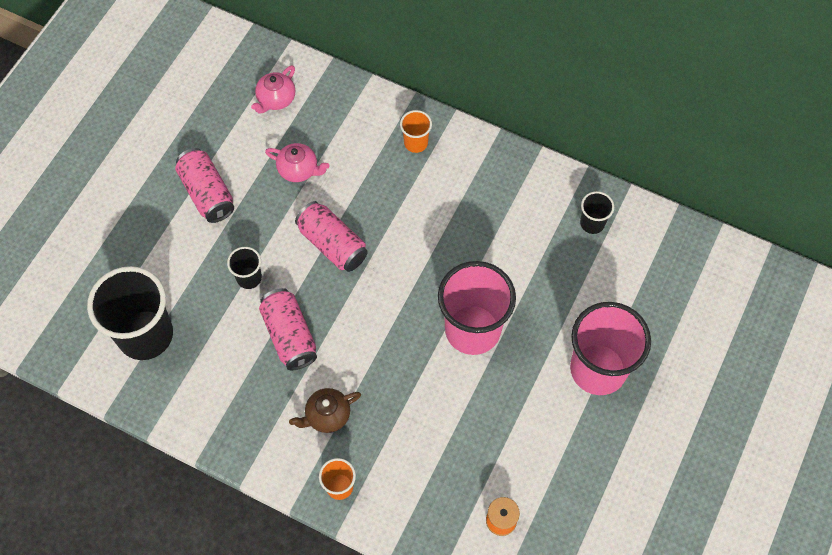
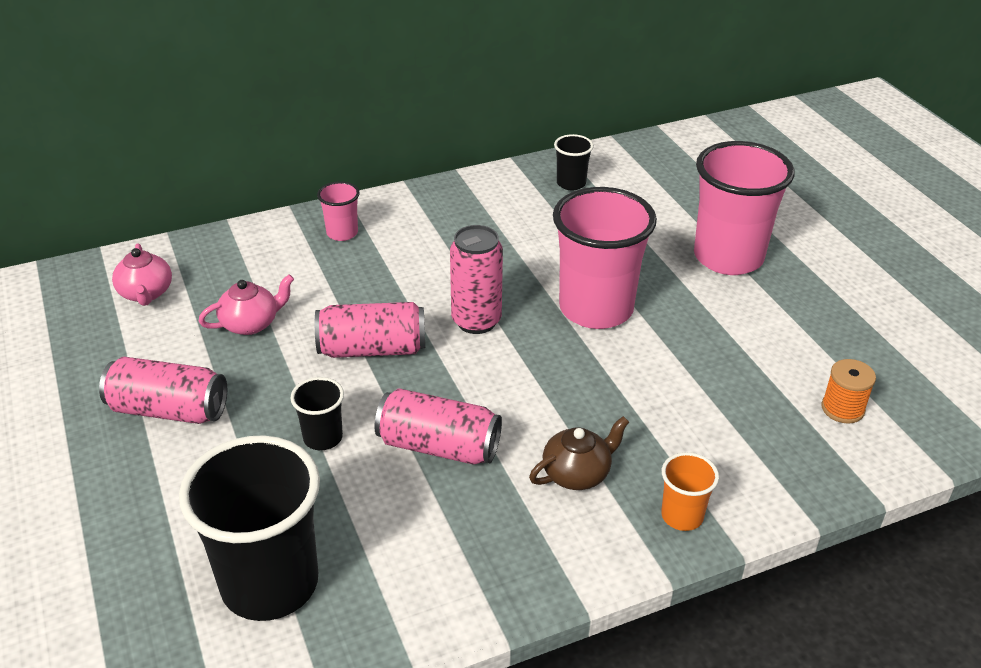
camera: 50 degrees left, 25 degrees down
(327, 415) = (577, 473): brown teapot -> brown teapot turned 135 degrees counterclockwise
(403, 276) = (476, 321): none -> pink can
(416, 143) = (342, 233): orange cup -> pink cup

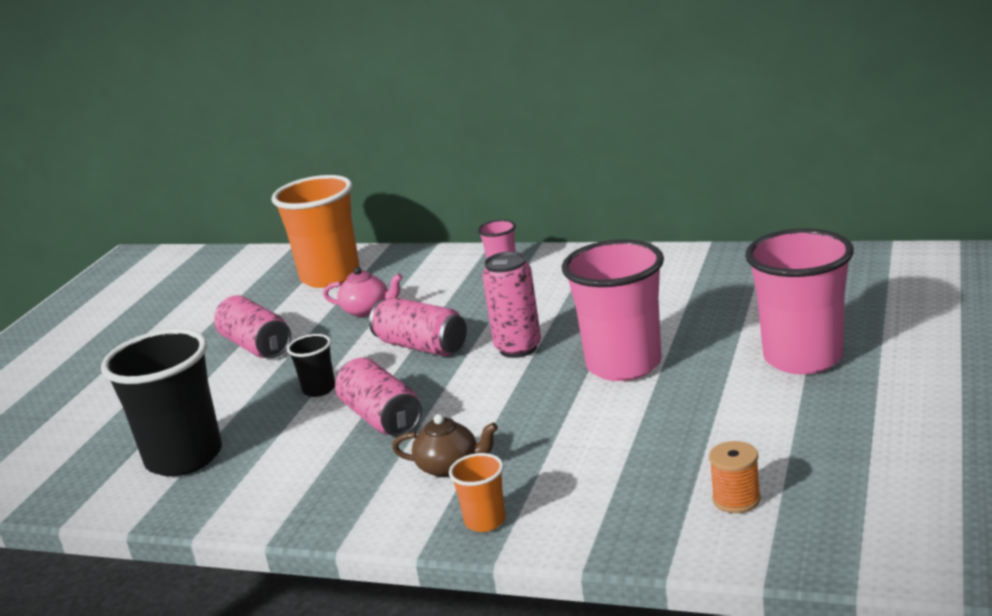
camera: 45 degrees right, 15 degrees down
(146, 293) = (330, 276): pink teapot -> orange cup
(571, 183) = (736, 270): black cup -> none

